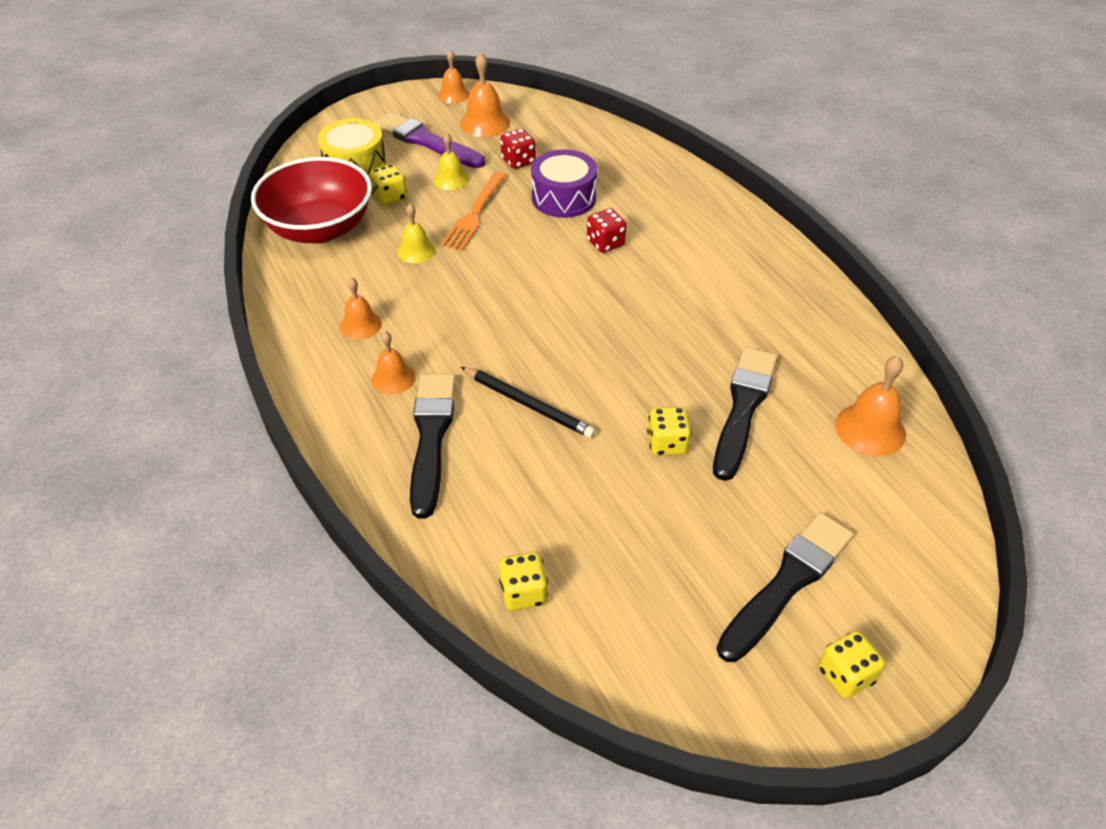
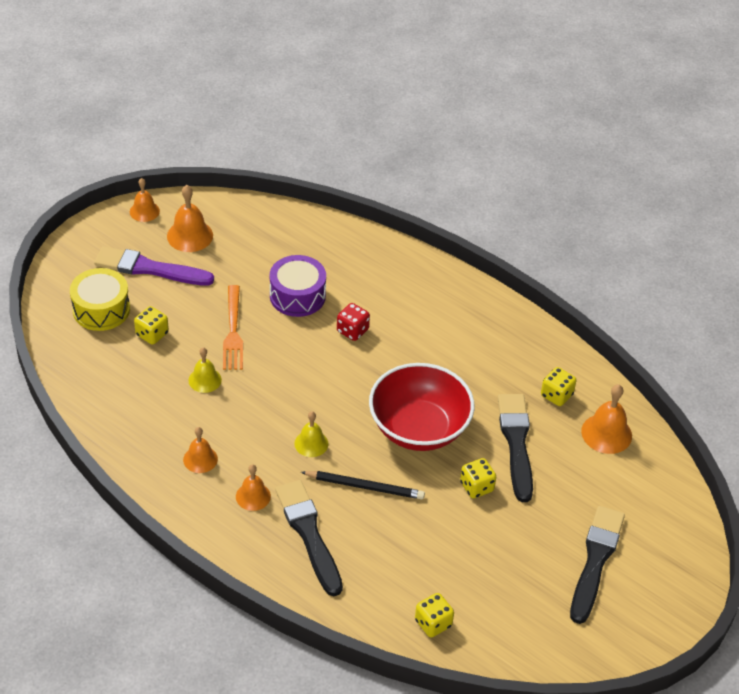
camera: 25 degrees left, 0 degrees up
(320, 229) = (111, 381): red bowl -> red bowl (419, 428)
(451, 179) = (194, 302): yellow bell -> yellow bell (311, 443)
(518, 161) = (241, 269): red dice -> none
(845, 675) = (652, 607): yellow dice -> yellow dice (556, 395)

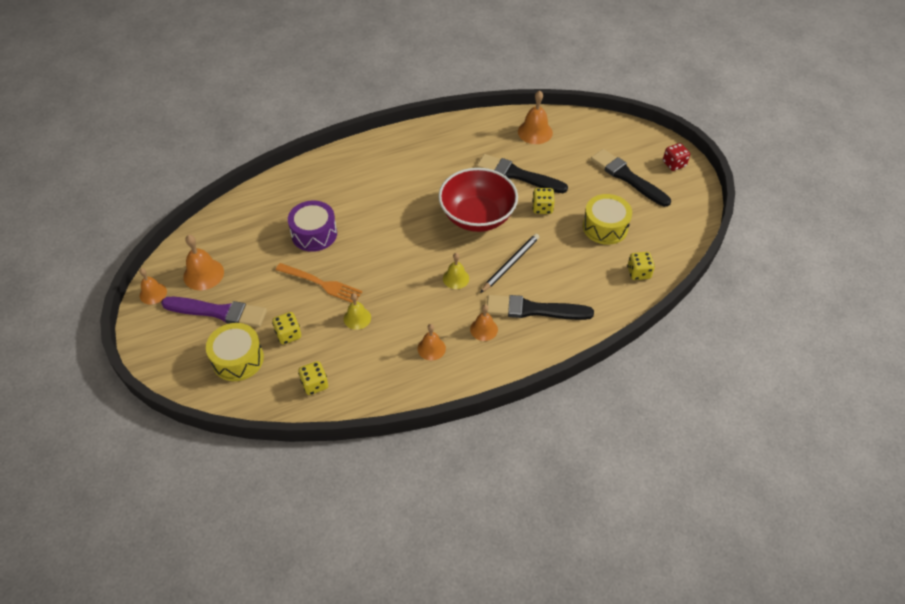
camera: 60 degrees left, 5 degrees up
(149, 268) = (218, 312): purple brush -> purple brush turned 120 degrees counterclockwise
(352, 331) = (369, 217): red dice -> red dice (674, 164)
(488, 563) = (605, 227): none -> yellow drum
(556, 395) = (491, 141): yellow dice -> yellow dice (315, 384)

